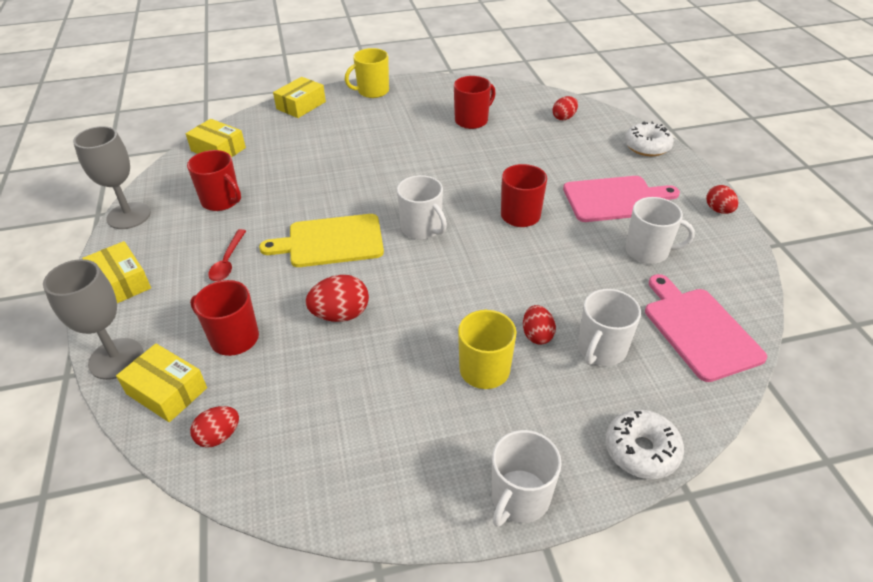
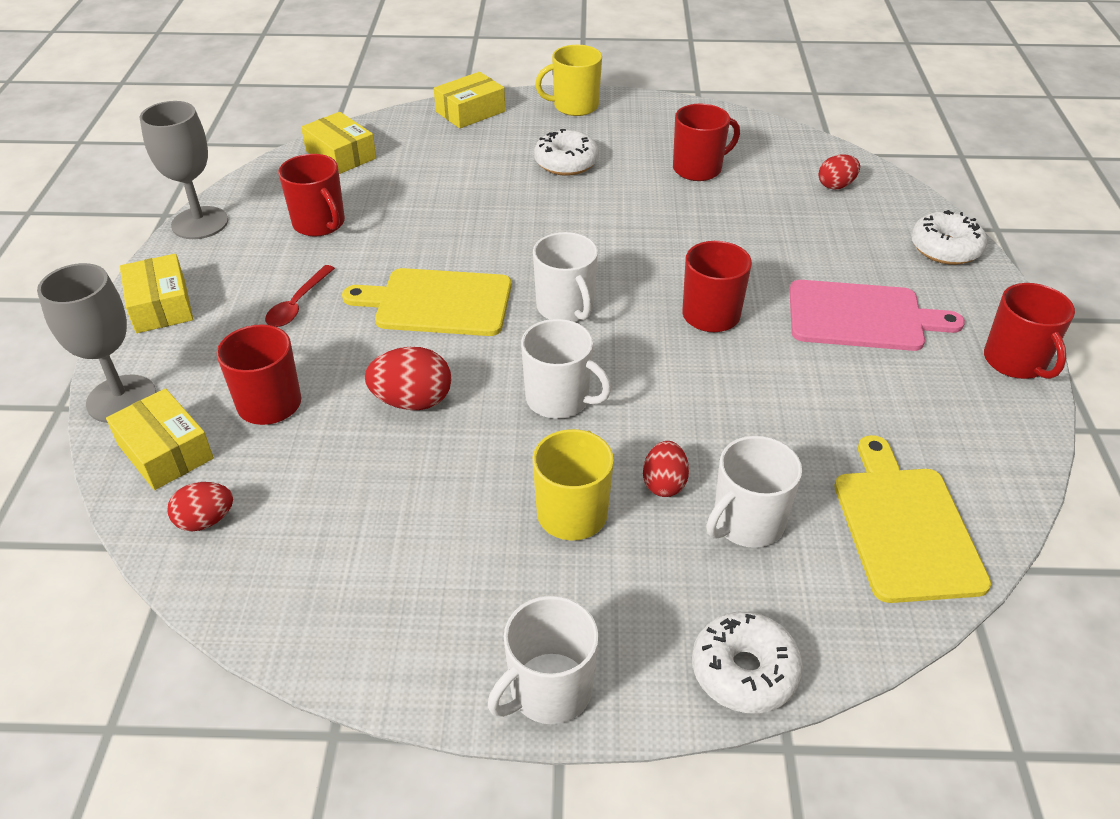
camera: 15 degrees right, 0 degrees up
(382, 130) = (566, 163): none -> white donut
(648, 251) = (878, 400): white mug -> white mug (559, 399)
(699, 330) = (905, 527): pink cutting board -> yellow cutting board
(718, 210) = (1015, 361): red egg -> red mug

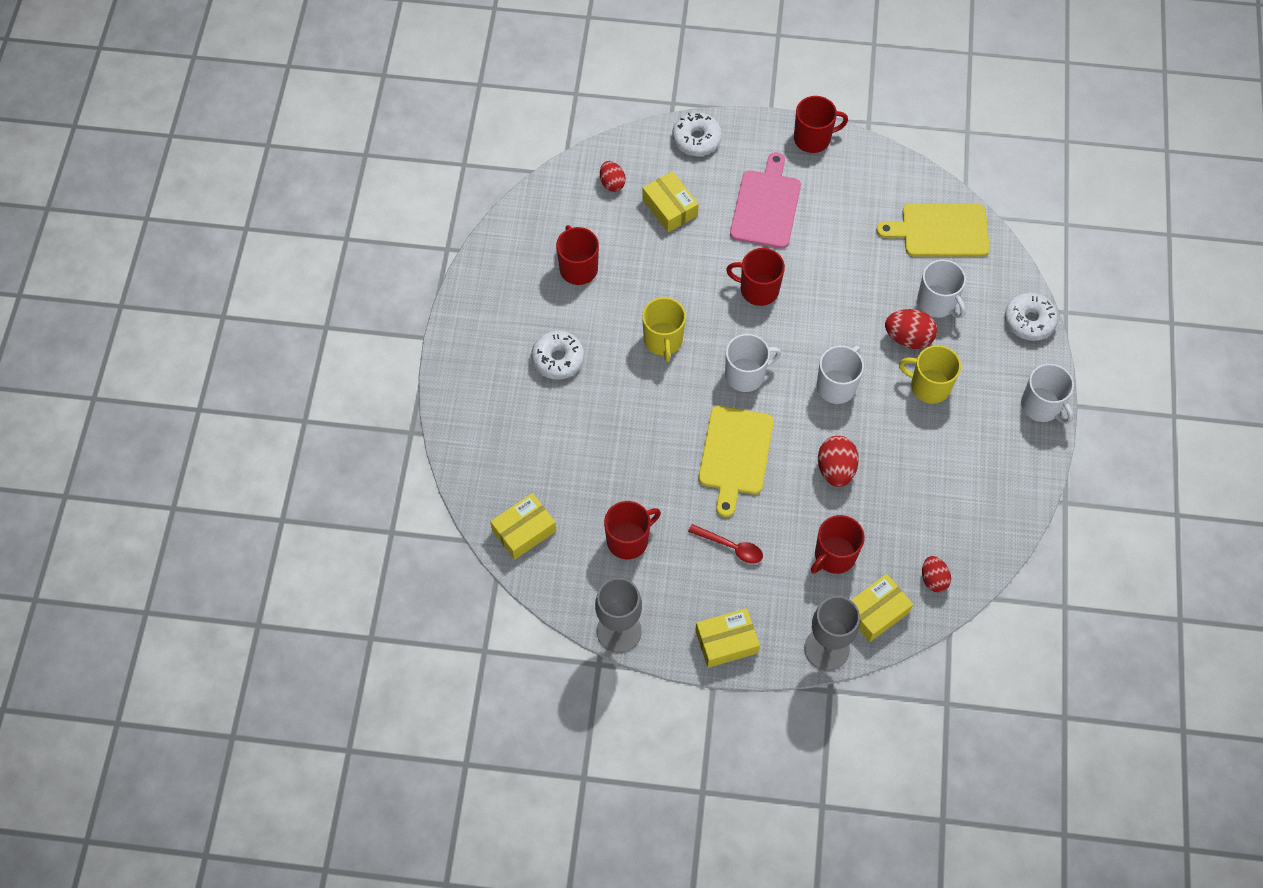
camera: 85 degrees left, 20 degrees up
(470, 111) = (462, 428): yellow box -> yellow box (670, 208)
(574, 106) = (465, 345): yellow mug -> yellow mug (663, 340)
(664, 484) = (908, 338): red egg -> red egg, size x1.50

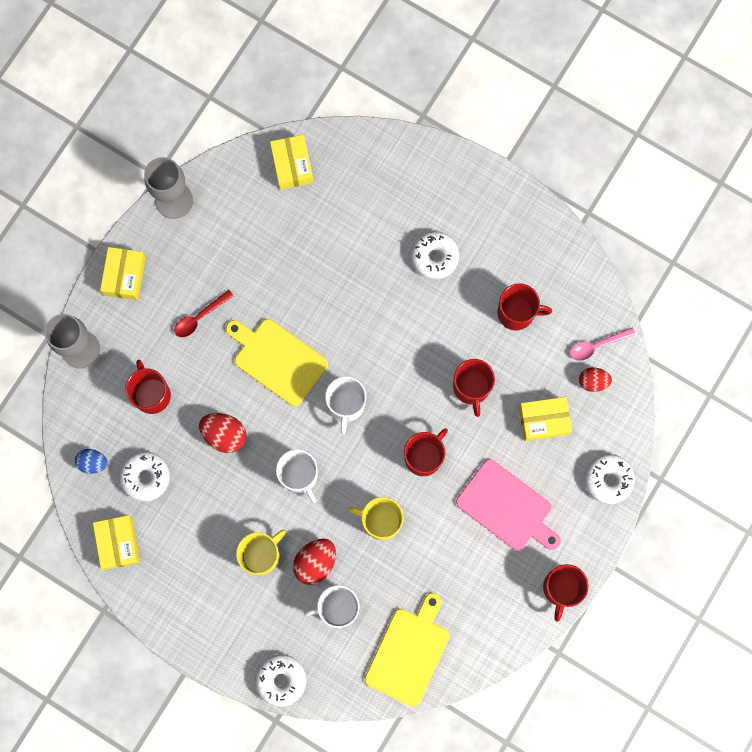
camera: 115 degrees right, 15 degrees up
(576, 192) = (597, 345): none -> pink spoon
(628, 540) = (245, 241): red mug -> red mug (471, 388)
(663, 340) = (412, 352): yellow mug -> yellow mug (380, 521)
(876, 612) = (90, 403): yellow box -> yellow box (118, 543)
(918, 522) = (146, 477): none -> white donut
(933, 579) = (93, 462): red egg -> blue egg
(1041, 406) = (196, 641): white mug -> none

